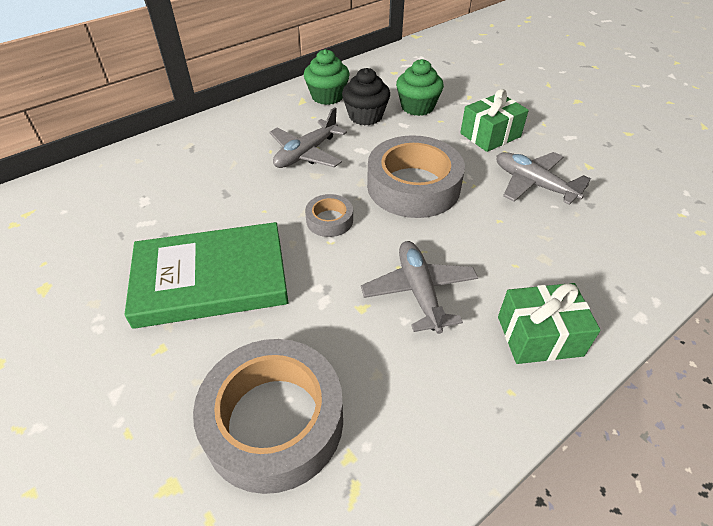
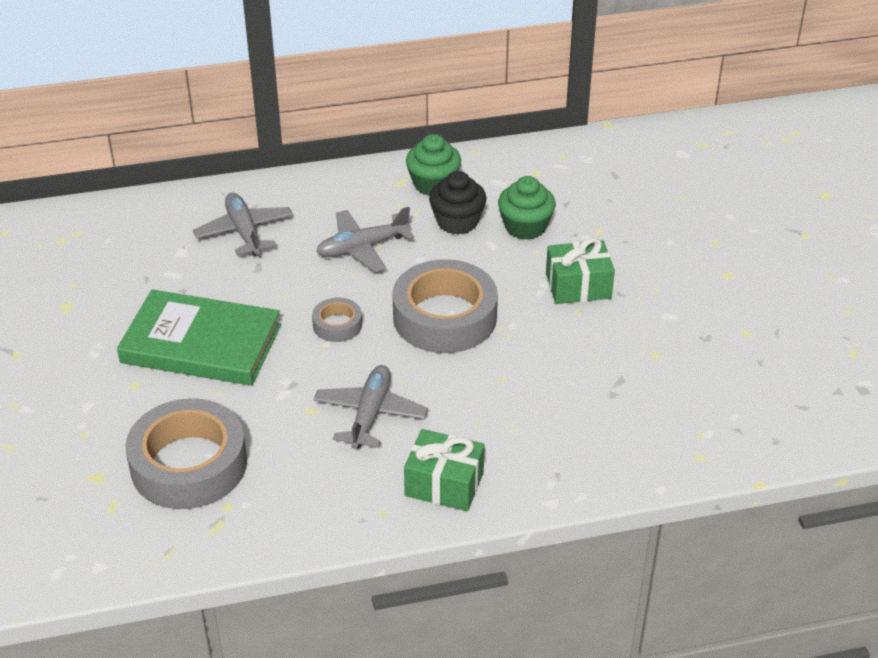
camera: 25 degrees right, 5 degrees down
(533, 184) = (572, 354): grey plane -> grey plane (244, 232)

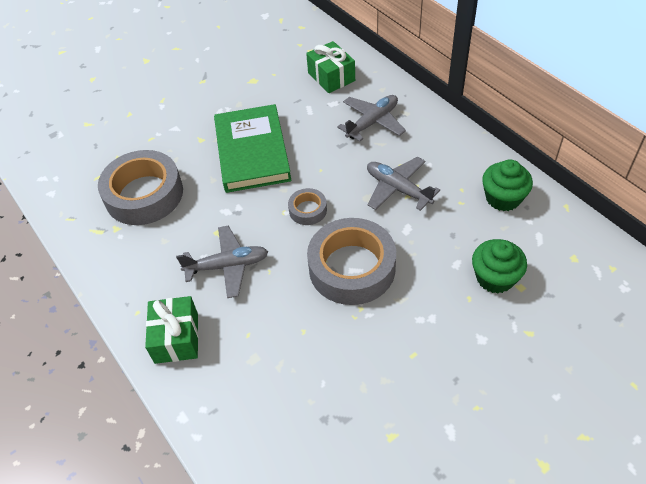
camera: 70 degrees right, 10 degrees up
(457, 222) = (468, 231): black cupcake -> none
(578, 286) = (444, 344): green gift -> green gift (331, 77)

